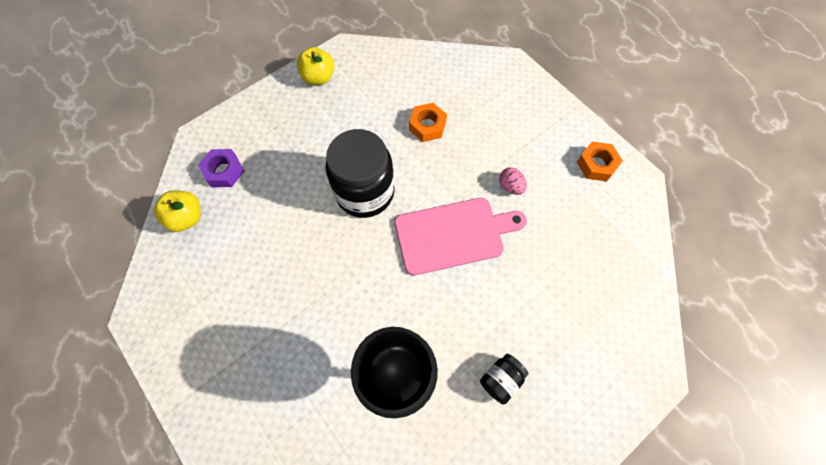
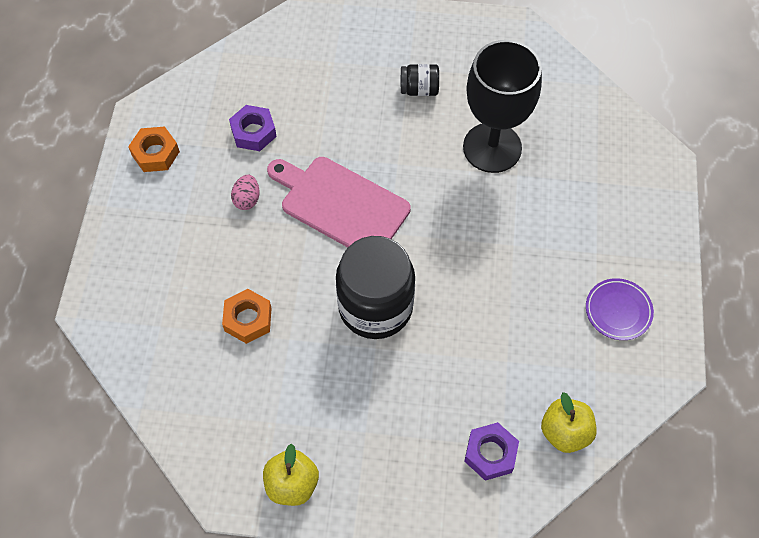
camera: 135 degrees left, 5 degrees down
(203, 327) = (618, 311): none -> purple plate
(563, 232) = (253, 132): none -> purple nut

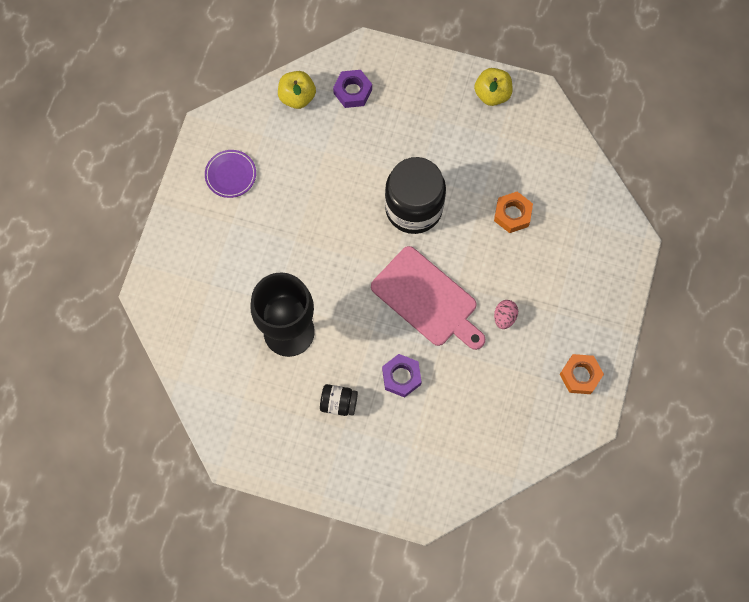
camera: 170 degrees left, 10 degrees up
(253, 132) = (493, 382): purple nut -> purple nut (401, 377)

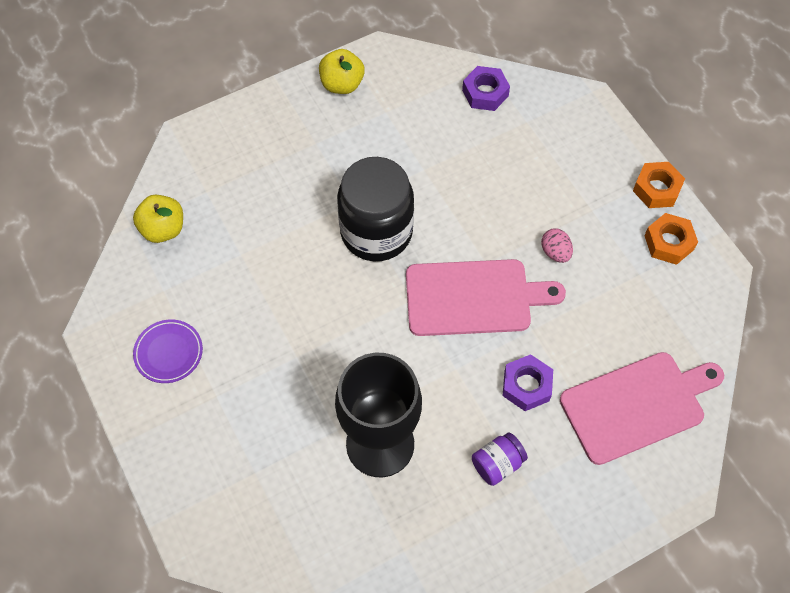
camera: 45 degrees left, 10 degrees down
(339, 403) = (497, 464): black jar -> purple jar
(352, 91) = (212, 182): purple nut -> purple nut (485, 93)
(451, 447) = (637, 405): none -> pink cutting board
(512, 214) = (467, 164): orange nut -> orange nut (656, 189)

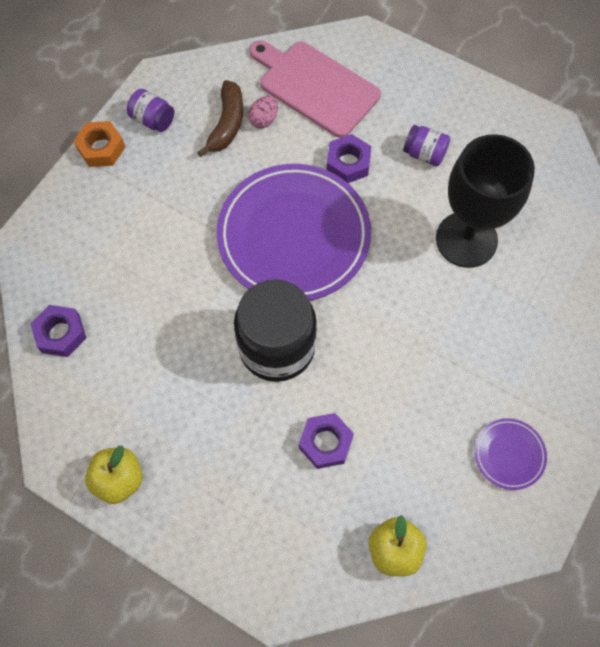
camera: 120 degrees left, 5 degrees up
(274, 226) = (325, 443): none -> purple nut
(474, 297) = (293, 236): pink cutting board -> purple plate
(555, 252) = (212, 196): pink egg -> pink egg (264, 120)
(631, 302) = (227, 124): none -> brown banana
(669, 242) = (153, 120): orange nut -> purple jar

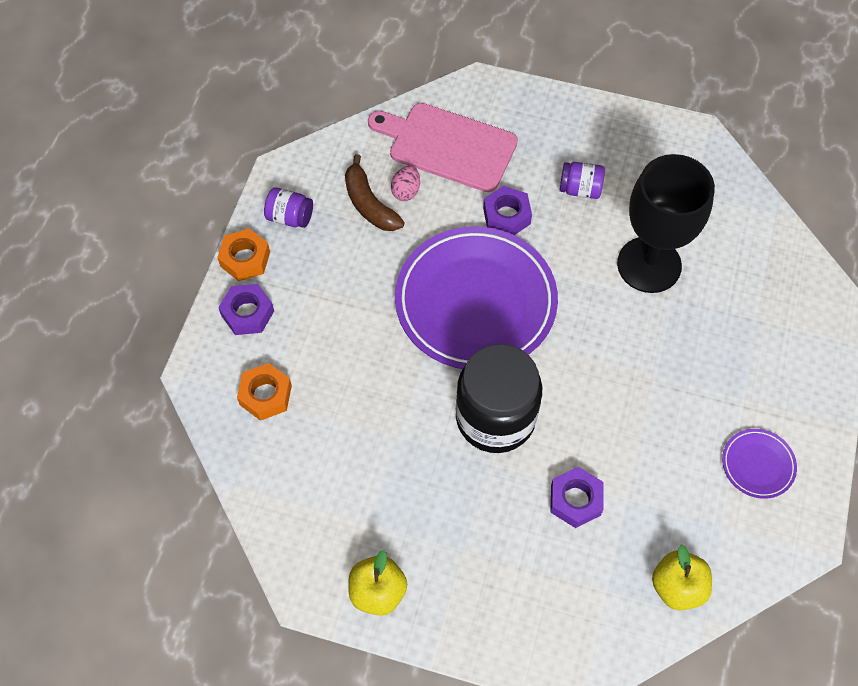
camera: 15 degrees left, 5 degrees down
(61, 334) = (266, 460): purple nut -> purple nut (247, 313)
(79, 275) = (265, 395): none -> orange nut
(227, 124) = (369, 204): brown banana -> brown banana turned 150 degrees clockwise

